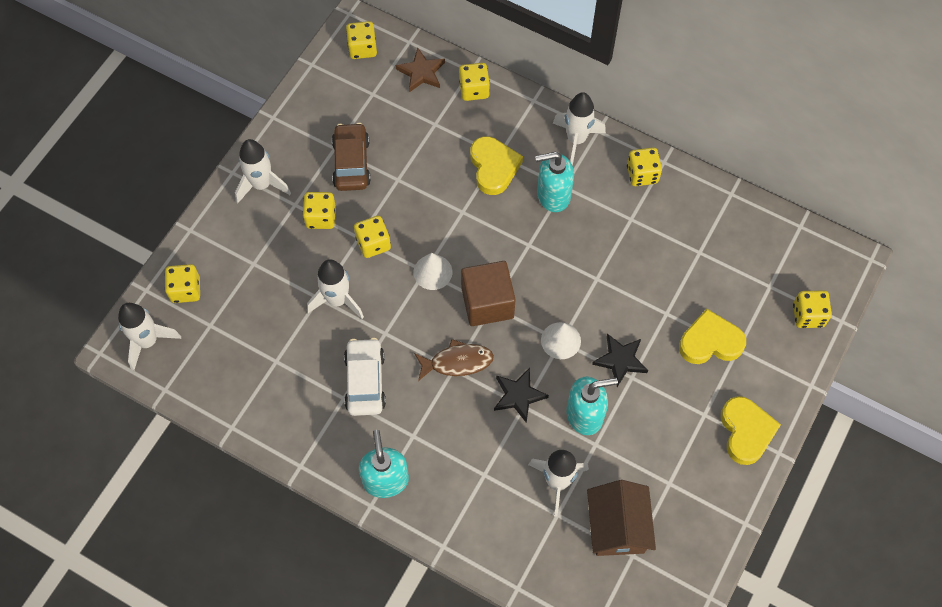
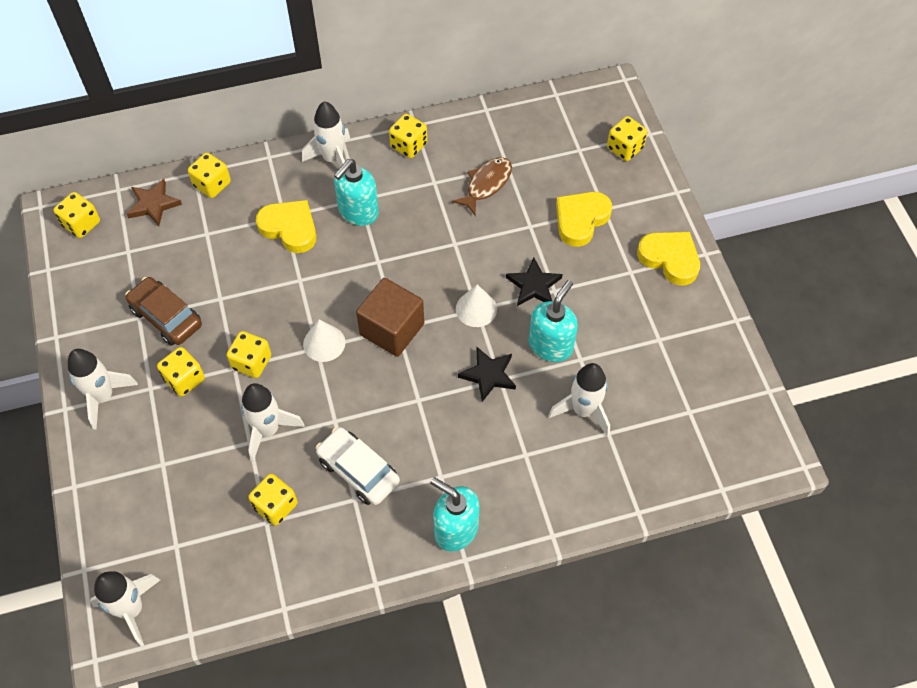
camera: 45 degrees left, 5 degrees down
(186, 290) = (122, 537): yellow dice -> yellow dice (275, 506)
(457, 362) = (416, 392): brown fish -> brown fish (486, 184)
(617, 526) = (658, 402): brown house -> none

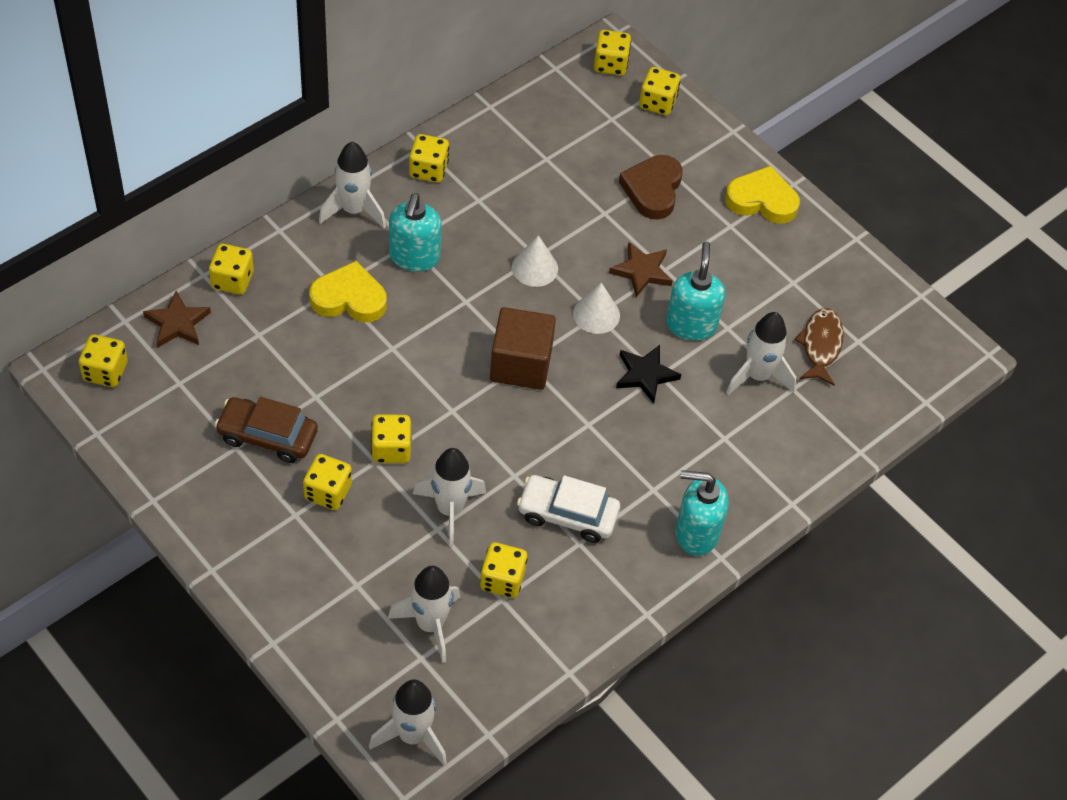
camera: 30 degrees left, 5 degrees down
(103, 397) = (248, 542): white rocket -> white rocket (430, 625)
(324, 343) = (457, 403): white cone -> white cone (535, 268)
(486, 184) = (535, 184): brown fish -> brown fish (820, 345)
(534, 285) = (641, 271): black star -> brown star
(581, 220) = (652, 190): yellow heart -> brown heart
(602, 105) = (610, 64): none -> yellow dice

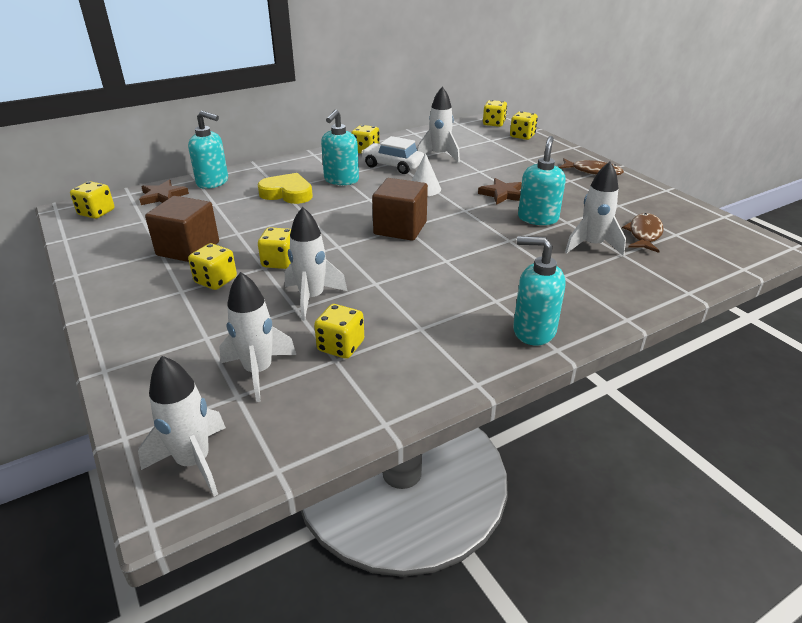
camera: 15 degrees right, 20 degrees down
(232, 280) = (213, 182): yellow dice -> turquoise soap dispenser
(267, 436) = (188, 249): brown car -> brown cube
(354, 210) = (310, 162): white rocket -> white rocket (439, 155)
(567, 514) = (414, 309): white car -> white car (392, 165)
(596, 314) = (464, 210): white cone -> none
(645, 375) = (498, 239): black star -> none
(652, 190) = (515, 164): brown heart -> none
(762, 200) = (593, 172): yellow heart -> brown fish

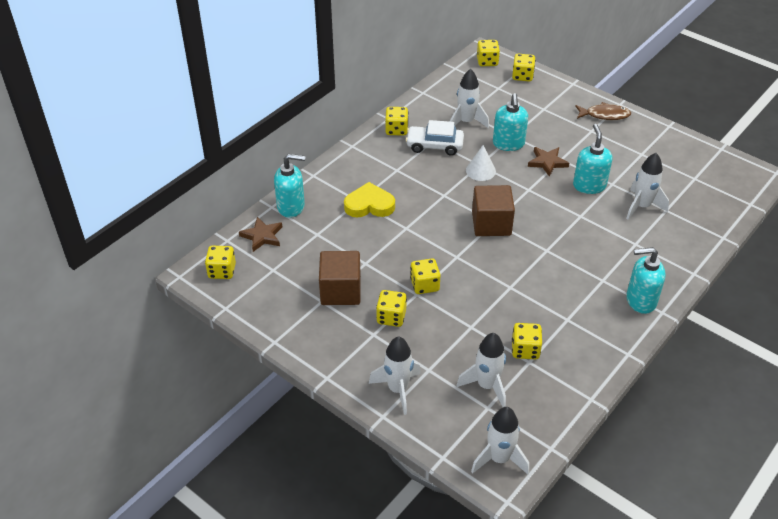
camera: 20 degrees left, 10 degrees up
(312, 298) = (475, 314): white rocket -> white rocket (397, 389)
(341, 180) = (403, 176): turquoise soap dispenser -> turquoise soap dispenser (508, 144)
(644, 234) = (673, 184): brown fish -> none

